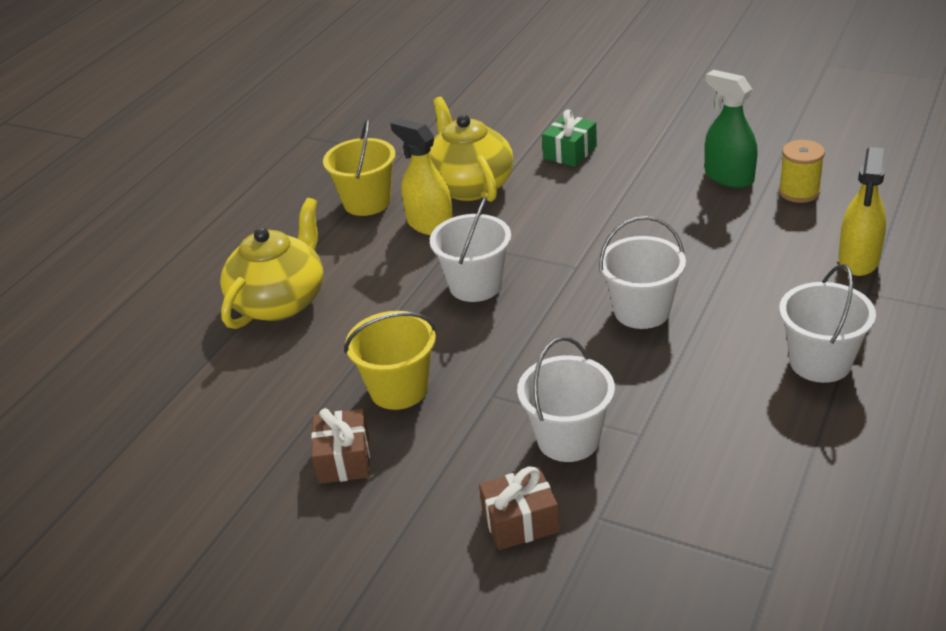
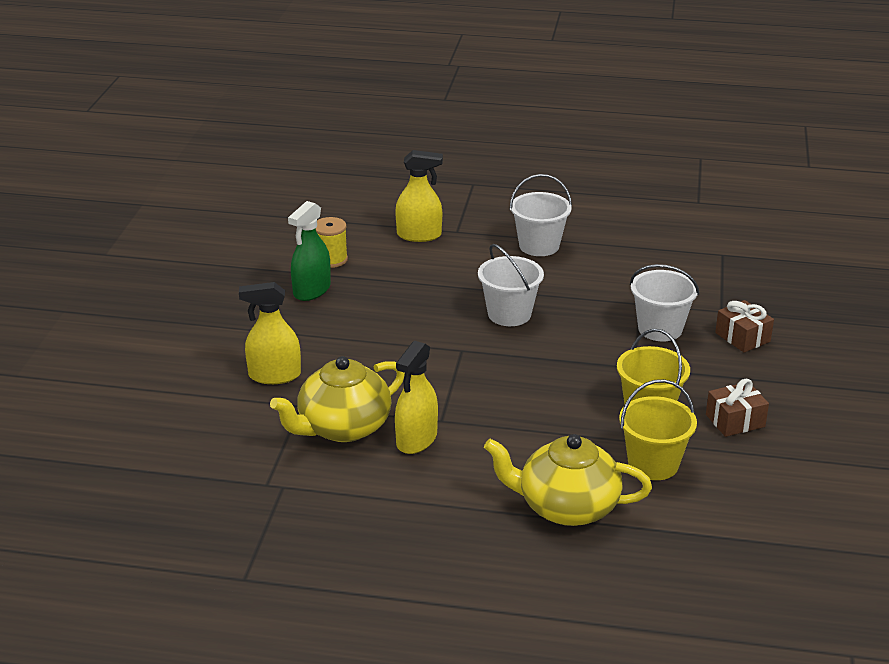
camera: 110 degrees left, 5 degrees down
(367, 202) = (384, 490): yellow bucket -> yellow bucket (653, 464)
(475, 285) = (503, 396): white bucket -> none
(570, 152) = (274, 375): green gift -> yellow spray bottle

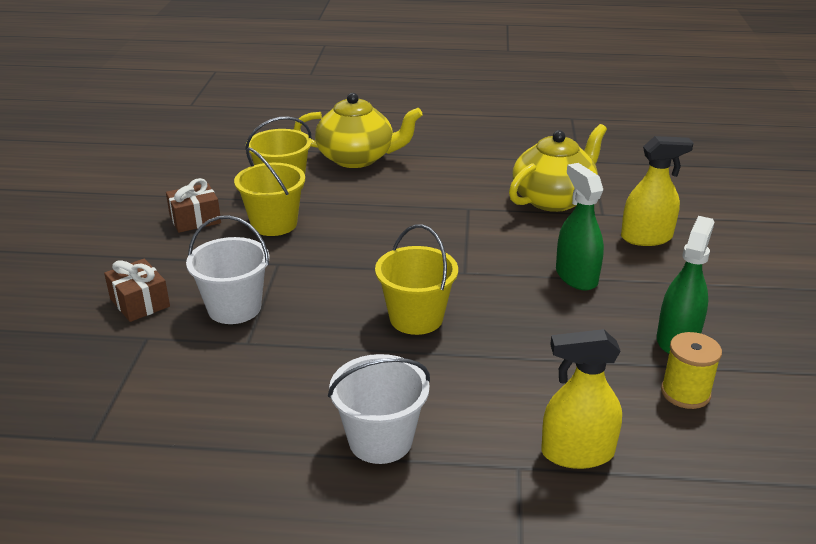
camera: 175 degrees right, 0 degrees up
(363, 341) = (576, 276): none -> green spray bottle
(416, 439) = (485, 193): yellow spray bottle -> none
(509, 314) = (416, 318): white bucket -> yellow bucket

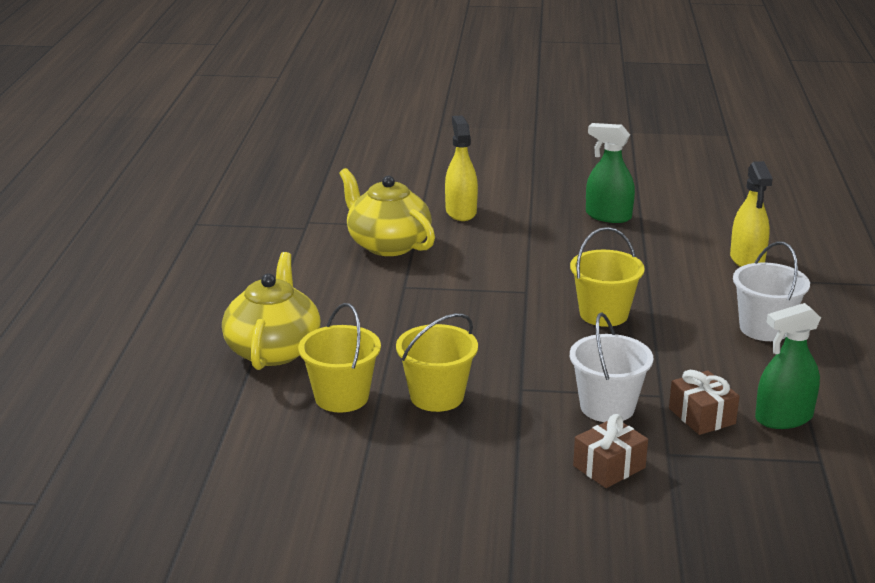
camera: 90 degrees left, 5 degrees down
(195, 219) = (426, 452): brown gift -> brown gift (702, 416)
(576, 276) = (527, 244): green spray bottle -> green spray bottle (783, 418)
(685, 393) = (671, 220): yellow spool -> none

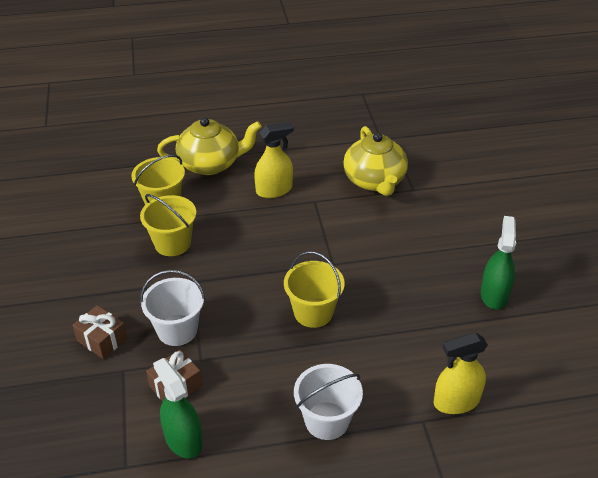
camera: 75 degrees right, 15 degrees up
(387, 244) = (374, 181): yellow teapot -> yellow teapot turned 135 degrees clockwise
(460, 212) = (450, 207): yellow spray bottle -> yellow spray bottle (274, 190)

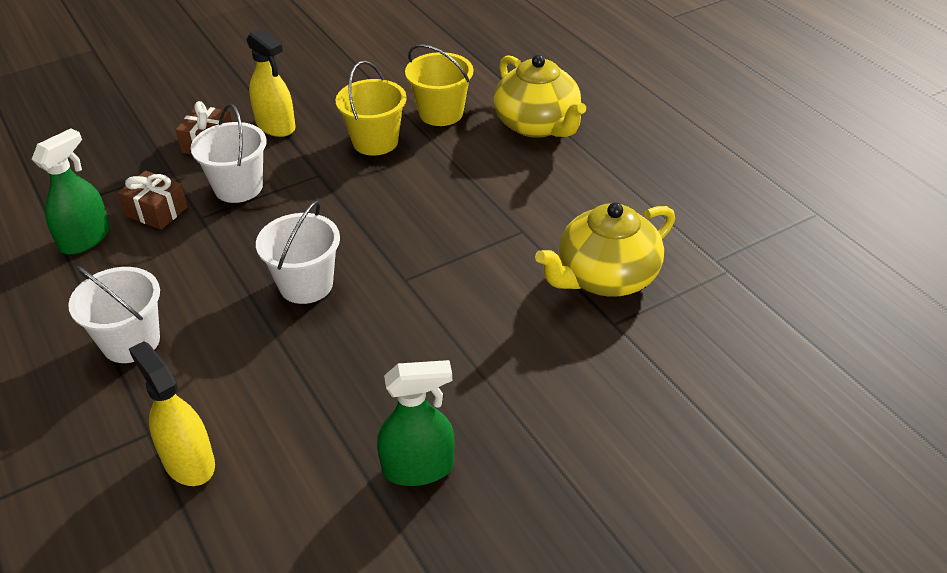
camera: 70 degrees right, 0 degrees up
(274, 190) = (521, 189): yellow spray bottle -> yellow spray bottle (276, 126)
(313, 312) = (306, 285): yellow bucket -> white bucket

